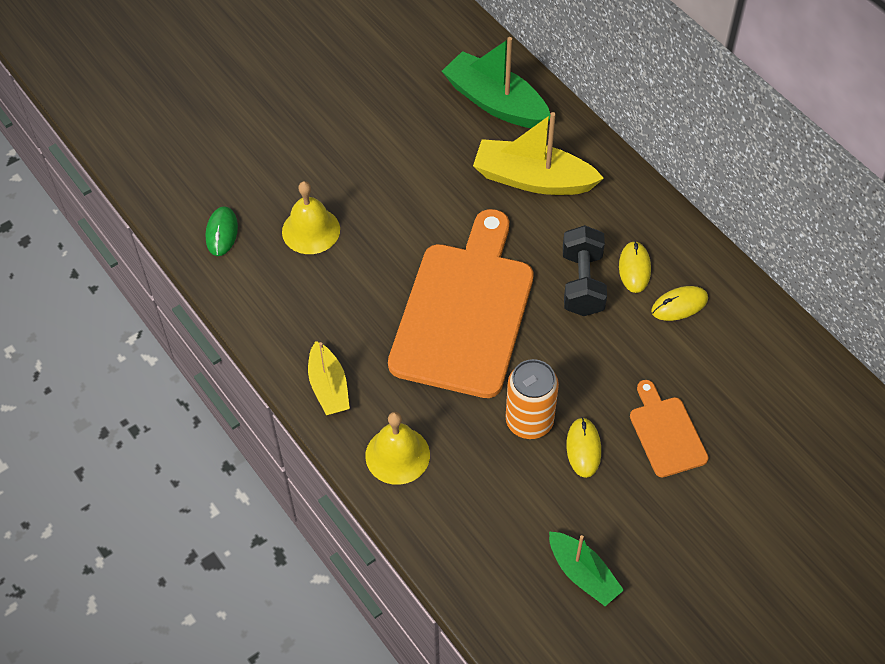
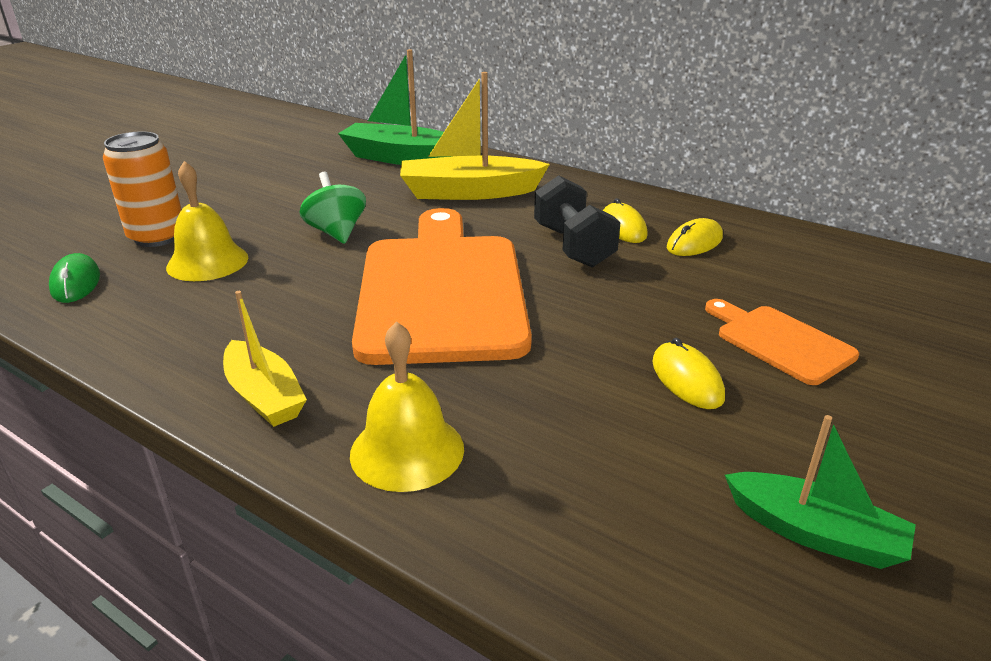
camera: 20 degrees left, 25 degrees down
(410, 214) = (336, 233): none -> green spinning top
(529, 421) = (591, 369): orange can -> orange can (157, 237)

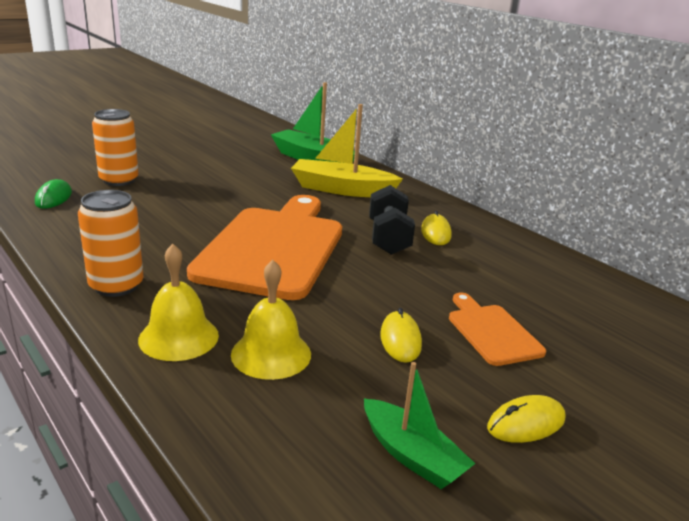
camera: 15 degrees right, 5 degrees down
(207, 262) = (138, 201): yellow bell -> yellow bell (271, 354)
(264, 396) = (116, 286): yellow boat -> orange can
(336, 233) = (232, 198): green spinning top -> none
(694, 243) = (482, 253): yellow mouse -> yellow mouse (526, 423)

